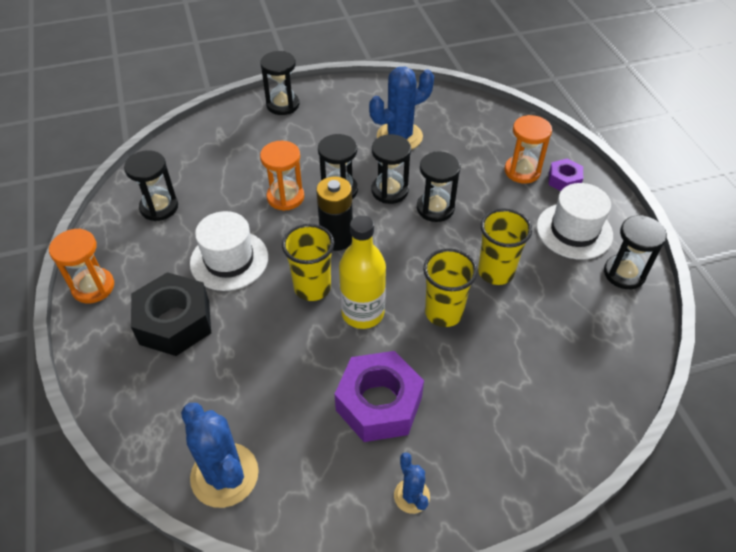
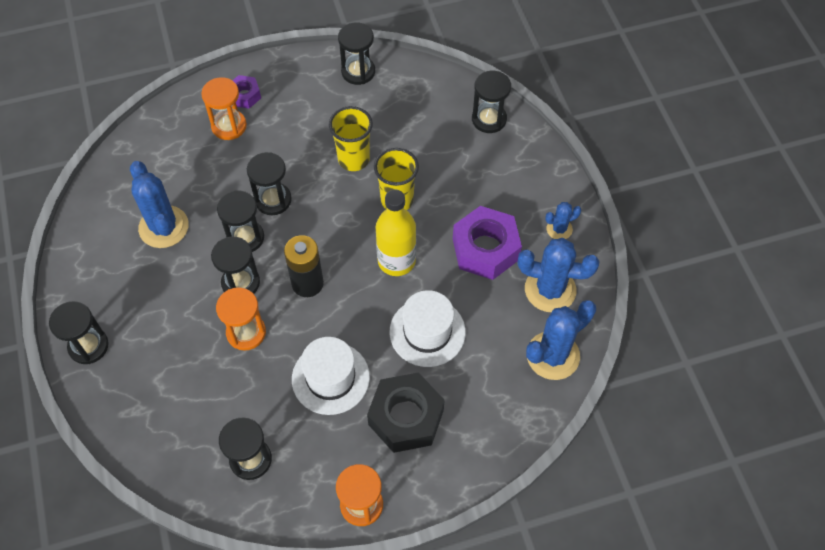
camera: 90 degrees left, 10 degrees up
(312, 287) = (367, 302): yellow cup -> none
(318, 477) = (550, 290): none -> blue cactus
(574, 231) = (309, 97): white hat -> white hat (427, 332)
(583, 414) = (489, 119): none -> black hourglass

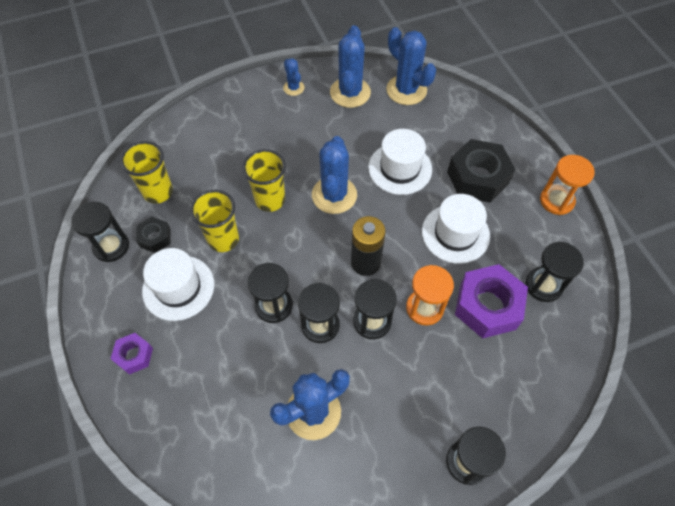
camera: 95 degrees left, 0 degrees up
(229, 126) = (177, 365): orange hourglass -> none
(305, 124) = (178, 287): none -> white hat
(363, 104) = (155, 238): none -> black nut
(396, 261) = (334, 195): yellow bottle -> blue cactus
(417, 104) = (158, 192): none -> yellow cup
(485, 249) = (316, 134): purple nut -> purple nut (487, 306)
(489, 119) = (179, 137): black hourglass -> none

